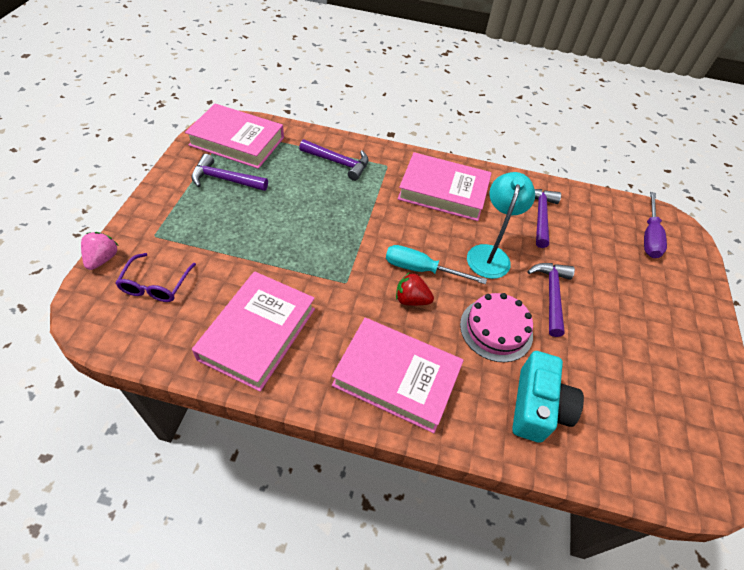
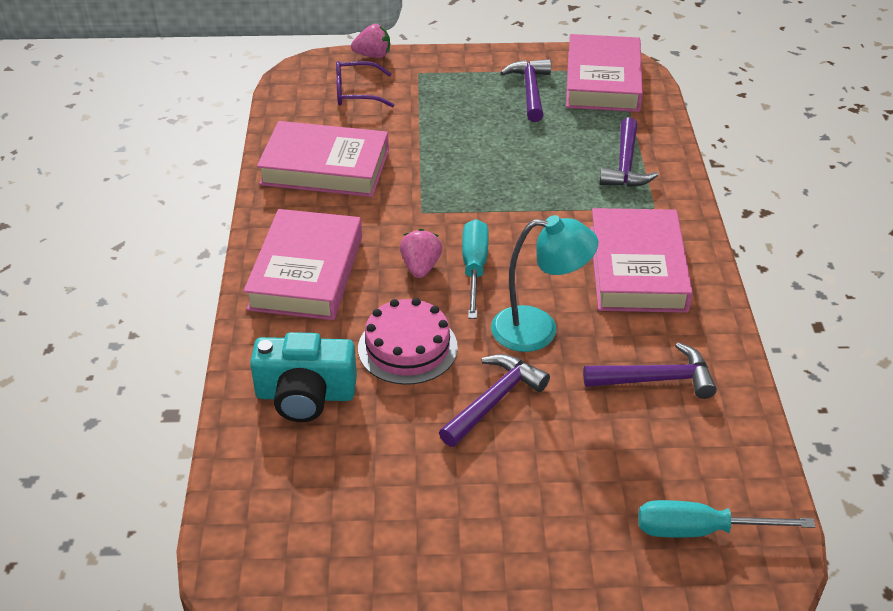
camera: 80 degrees right, 10 degrees down
(411, 299) = (421, 267): red strawberry -> pink strawberry
(551, 295) = (494, 400): purple hammer -> purple hammer turned 45 degrees counterclockwise
(649, 236) = (701, 530): purple screwdriver -> turquoise screwdriver

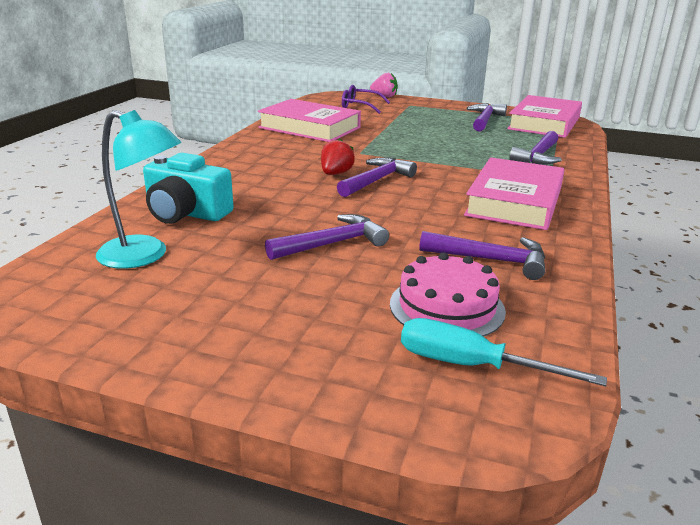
camera: 20 degrees right, 15 degrees down
(306, 272) = (250, 163): pink book -> none
(407, 348) = (288, 206): pink cake -> pink cake (447, 307)
(421, 267) = (335, 174): pink strawberry -> red strawberry
(474, 268) = (376, 180): turquoise screwdriver -> purple hammer
(538, 329) = (403, 216): turquoise lamp -> turquoise lamp (144, 256)

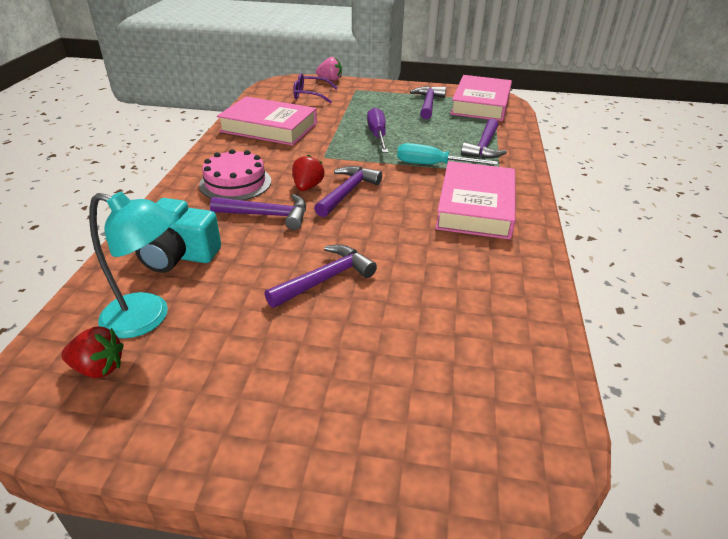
camera: 10 degrees left, 10 degrees up
(85, 287) = (98, 368): none -> red strawberry
(422, 140) = (377, 135): none -> purple screwdriver
(447, 307) = (445, 346): pink cake -> pink cake (235, 183)
(471, 366) = (481, 415): turquoise screwdriver -> turquoise screwdriver (433, 165)
(491, 260) = (470, 282): purple hammer -> purple hammer (267, 215)

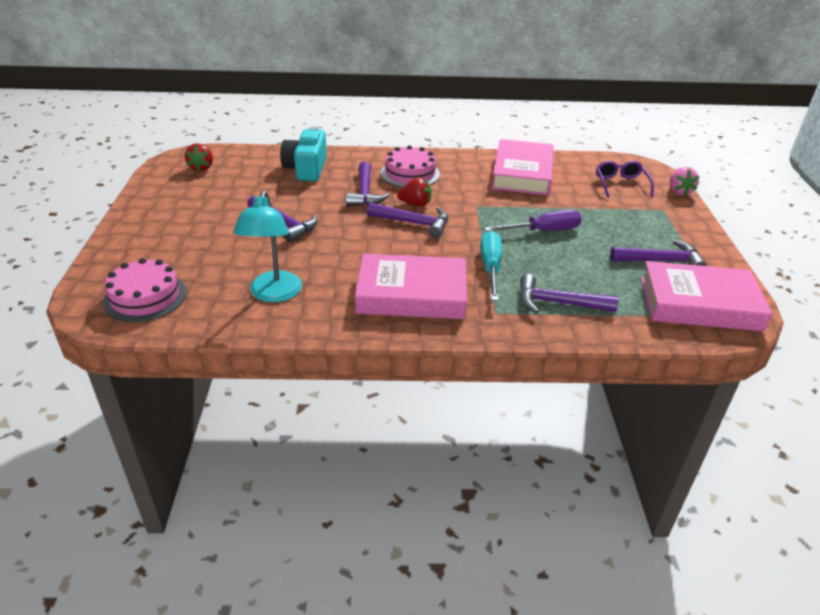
camera: 80 degrees right, 0 degrees up
(147, 318) = (242, 172): turquoise lamp -> turquoise lamp (273, 294)
(494, 412) = (145, 297): none -> pink cake

